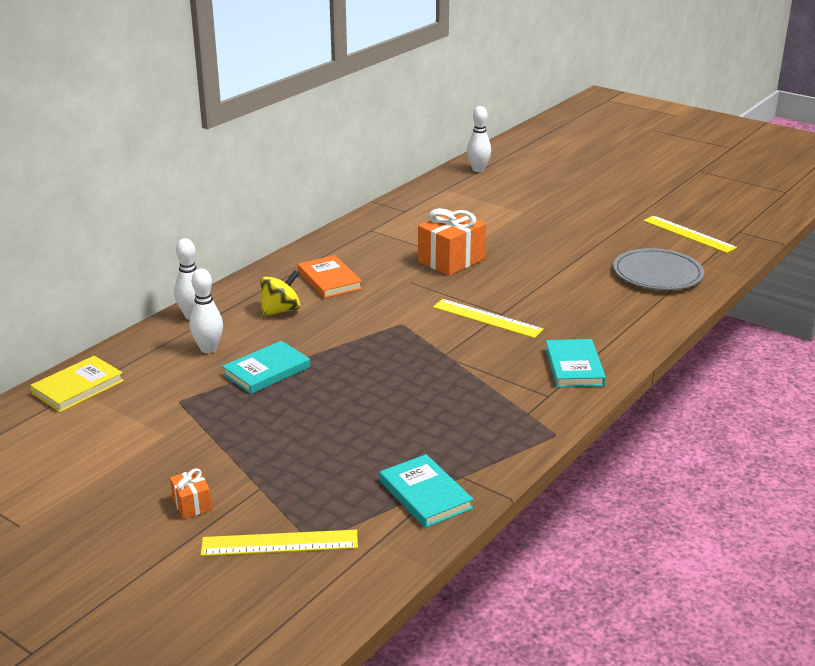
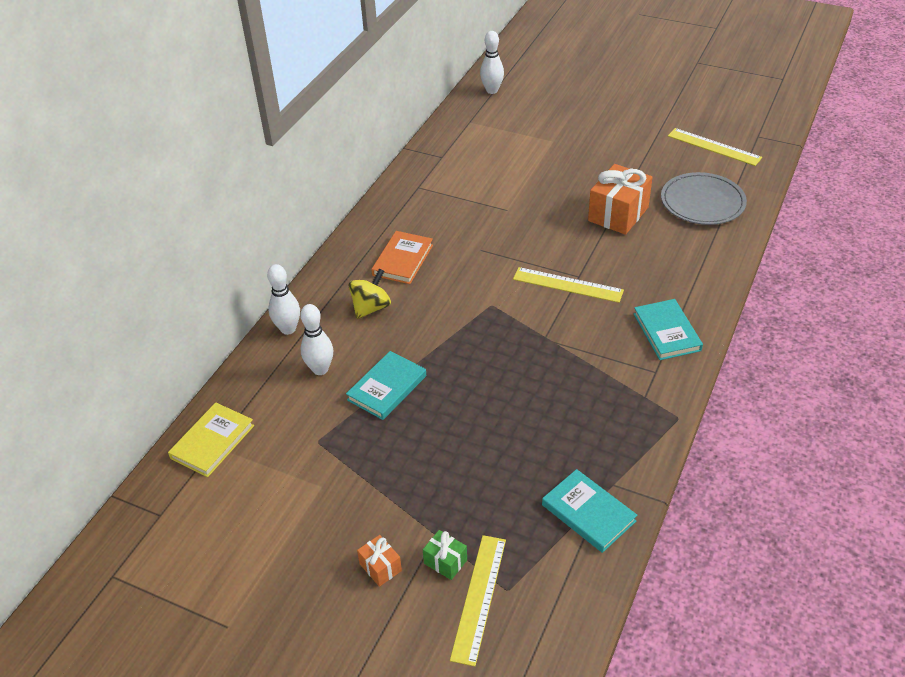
camera: 10 degrees left, 15 degrees up
(259, 510) = (445, 561): none -> green gift
(279, 543) = (479, 598): yellow ruler -> yellow ruler turned 60 degrees counterclockwise
(329, 280) = (402, 260): orange book -> orange book turned 60 degrees clockwise
(451, 260) = (508, 215): orange gift -> orange gift (618, 214)

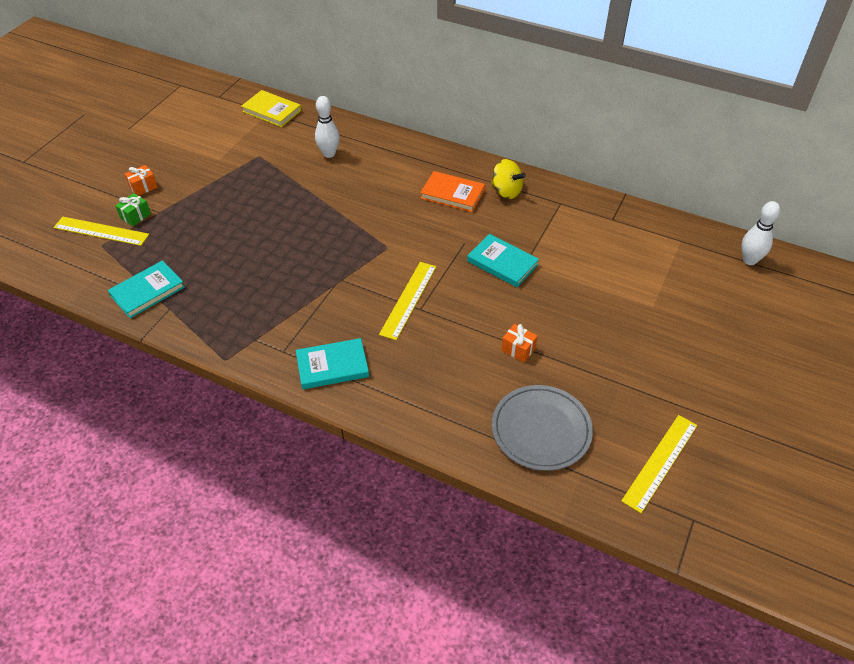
camera: 90 degrees right, 5 degrees up
(288, 329) = (375, 136): white bowling pin -> none
(371, 308) = (393, 177): yellow spinning top -> yellow spinning top (506, 191)
(387, 388) = (302, 187): turquoise book -> turquoise book (502, 263)
(618, 214) = (518, 349): orange gift -> orange gift, size x0.48

